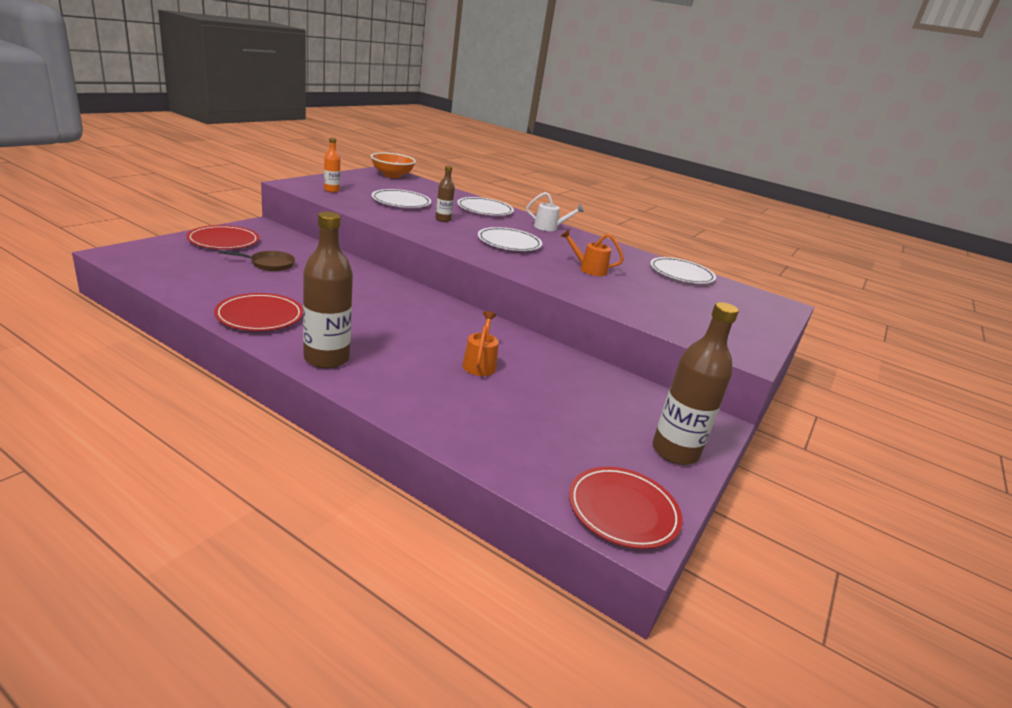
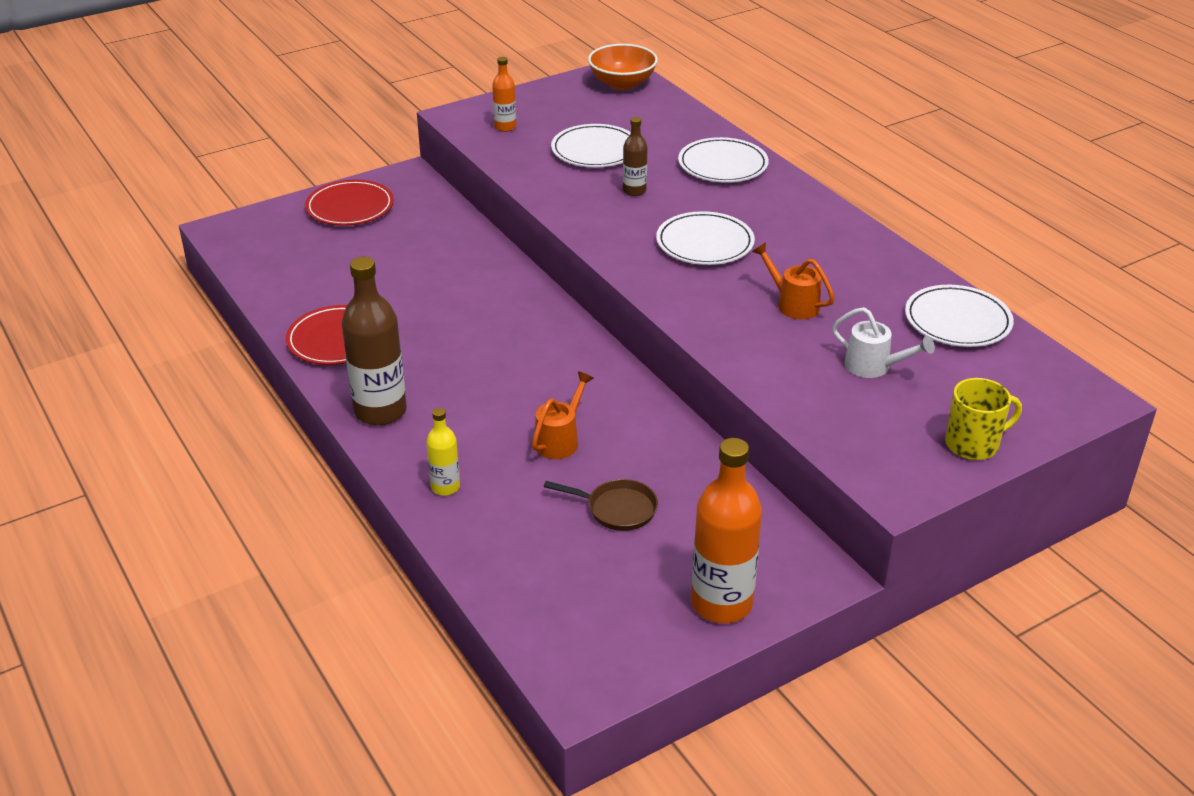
camera: 30 degrees right, 10 degrees up
(269, 264) = (387, 252): brown pan -> brown pan (617, 509)
(416, 404) = (445, 487): none -> yellow bottle
(549, 228) = (804, 208): white watering can -> white watering can (873, 367)
(623, 510) = (588, 659): red plate -> none
(675, 452) = (721, 604): brown bottle -> orange bottle
(756, 329) = (973, 444): none -> yellow mug

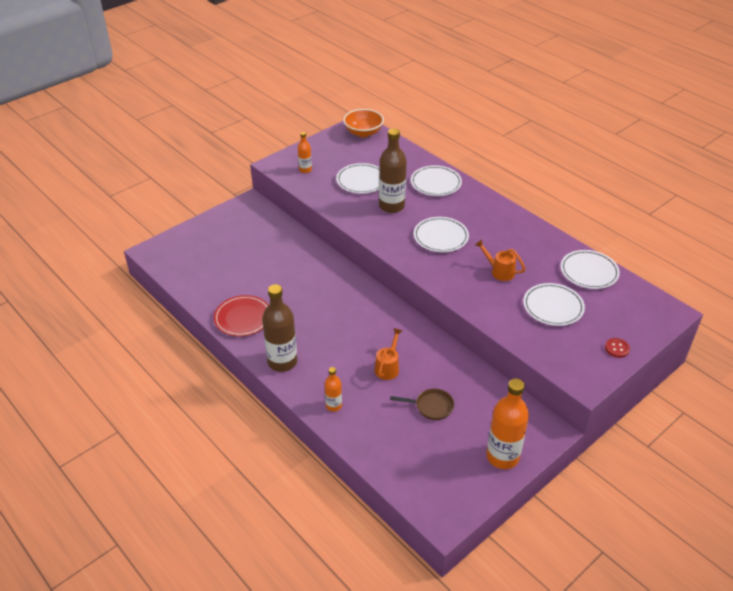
camera: 10 degrees left, 5 degrees up
(350, 207) = (222, 227): red plate -> none
(445, 487) = (333, 406): yellow bottle -> orange bottle
(634, 191) = (391, 206): brown bottle -> brown bottle, size x1.93
(873, 367) = (553, 307): white watering can -> white plate
(973, 444) = (617, 348): yellow mug -> red button

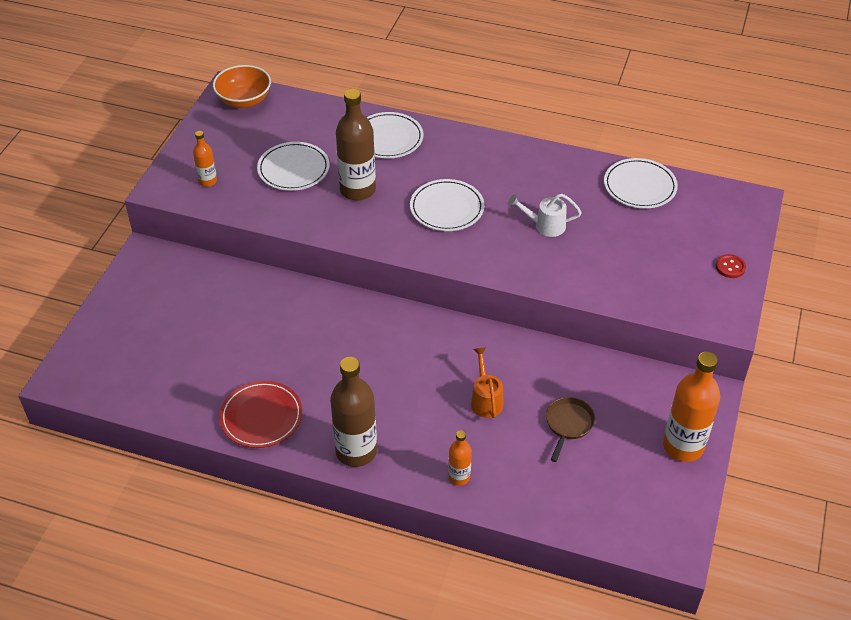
camera: 30 degrees left, 5 degrees up
(431, 406) = (568, 425): brown pan -> brown pan turned 45 degrees counterclockwise
(499, 271) = (545, 225): orange watering can -> white watering can
(553, 307) = (632, 245): white plate -> none

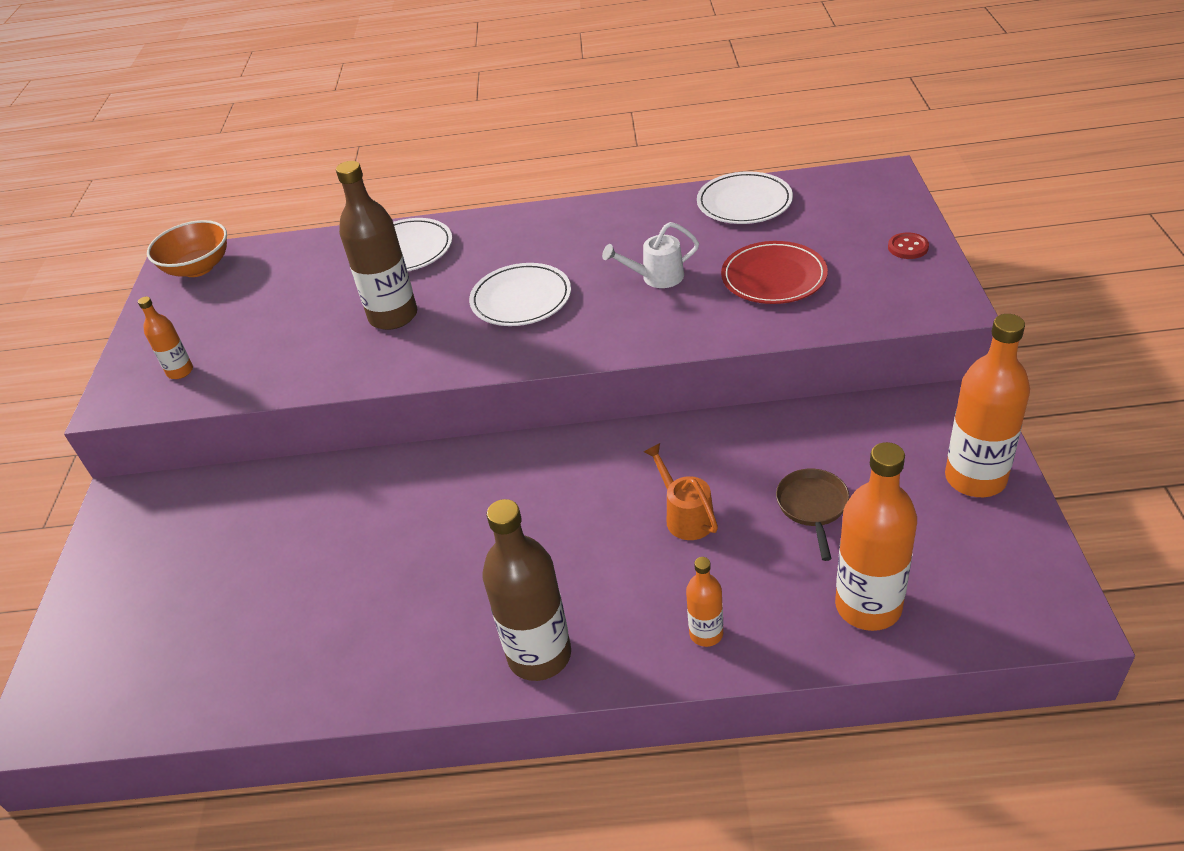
camera: 15 degrees left, 5 degrees down
(261, 417) = (375, 659): red plate -> red plate (773, 277)
(293, 169) = (296, 321): white plate -> none
(564, 499) = (868, 606): none -> orange bottle

